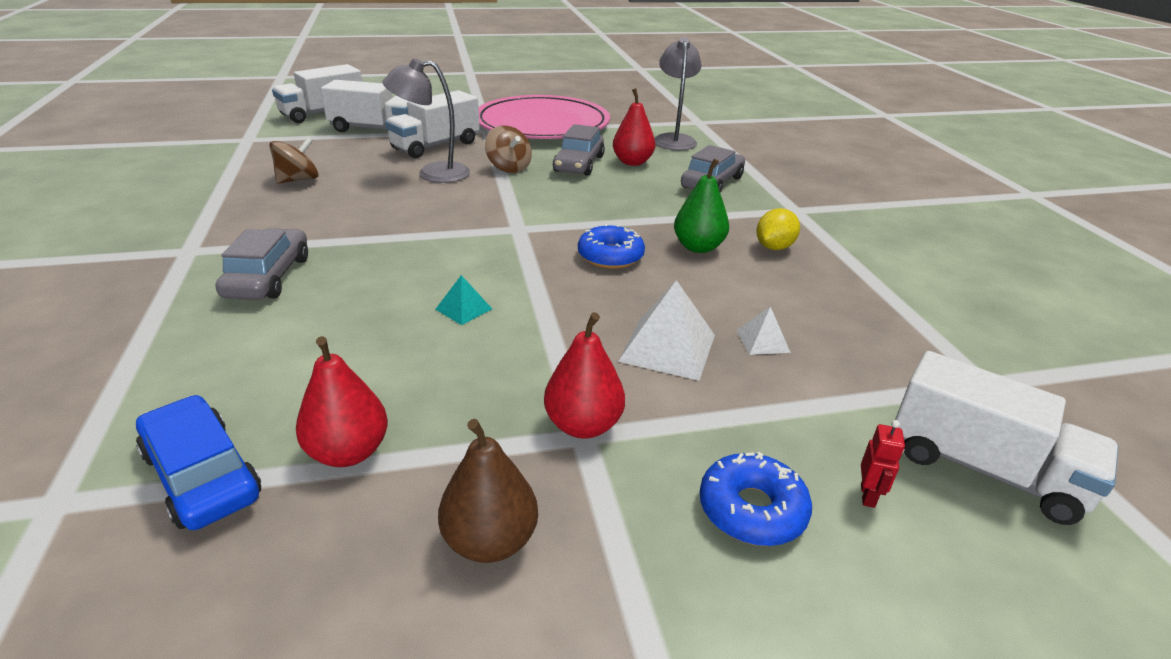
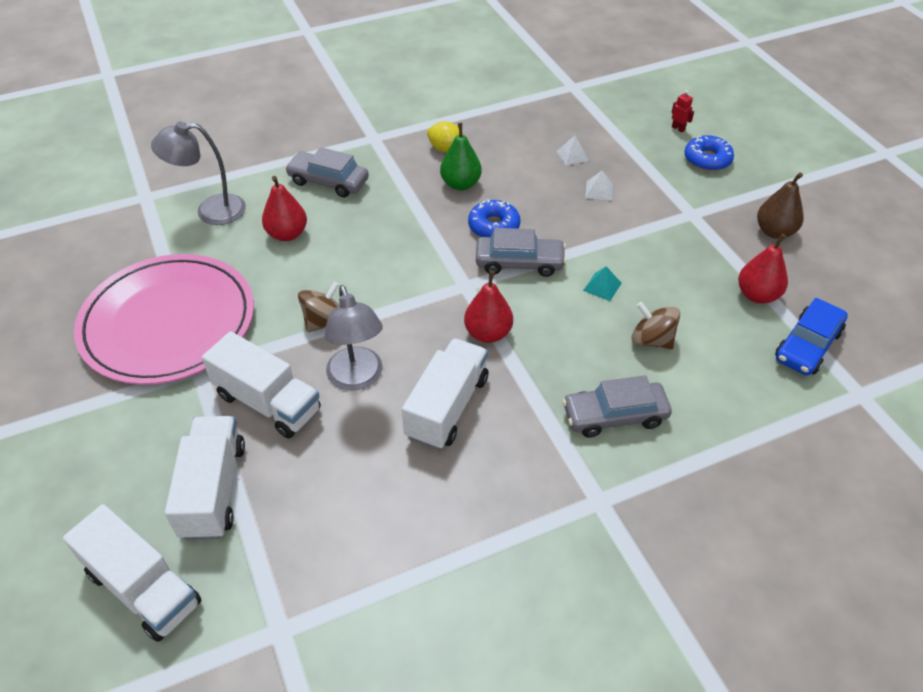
camera: 100 degrees left, 15 degrees up
(298, 180) = (409, 494): brown spinning top -> brown spinning top (652, 340)
(579, 164) = (301, 271): grey car -> grey car (519, 263)
(583, 425) = (685, 214): red pear -> red pear (488, 333)
(667, 348) = (599, 191): white pyramid -> white pyramid, size x0.54
(868, 496) = (678, 128): red robot -> red robot turned 45 degrees clockwise
(983, 468) = (641, 97): white truck -> white truck (447, 407)

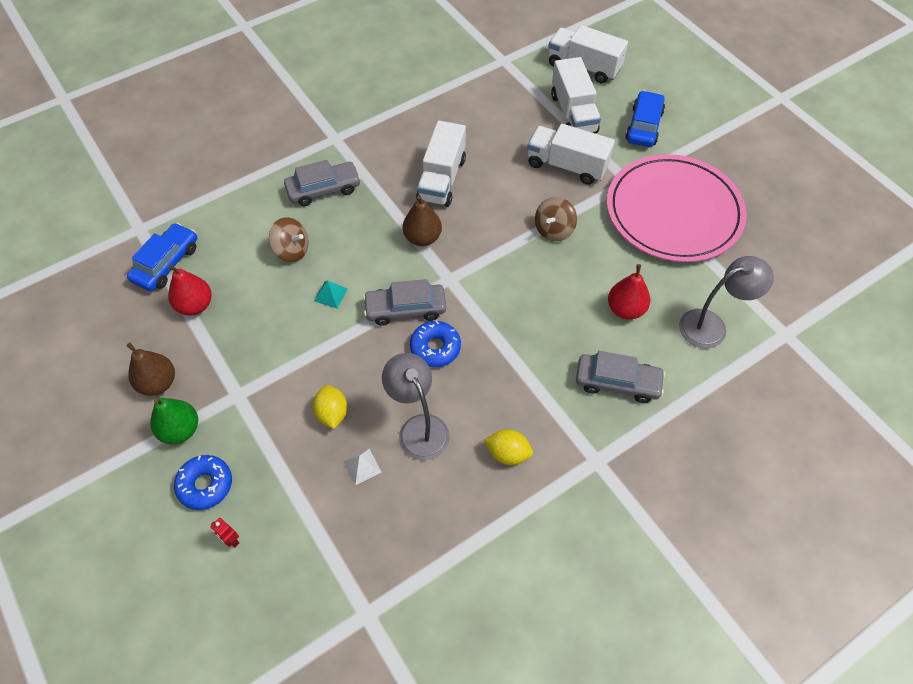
camera: 170 degrees right, 10 degrees up
(121, 450) = (644, 126): none -> blue car
(357, 378) = (511, 190): grey lamp -> grey lamp (418, 427)
(460, 184) = (479, 400): green pear -> green pear (180, 430)
(488, 333) = (422, 238): red pear -> brown pear
(599, 191) = (332, 413): white pyramid -> yellow lemon

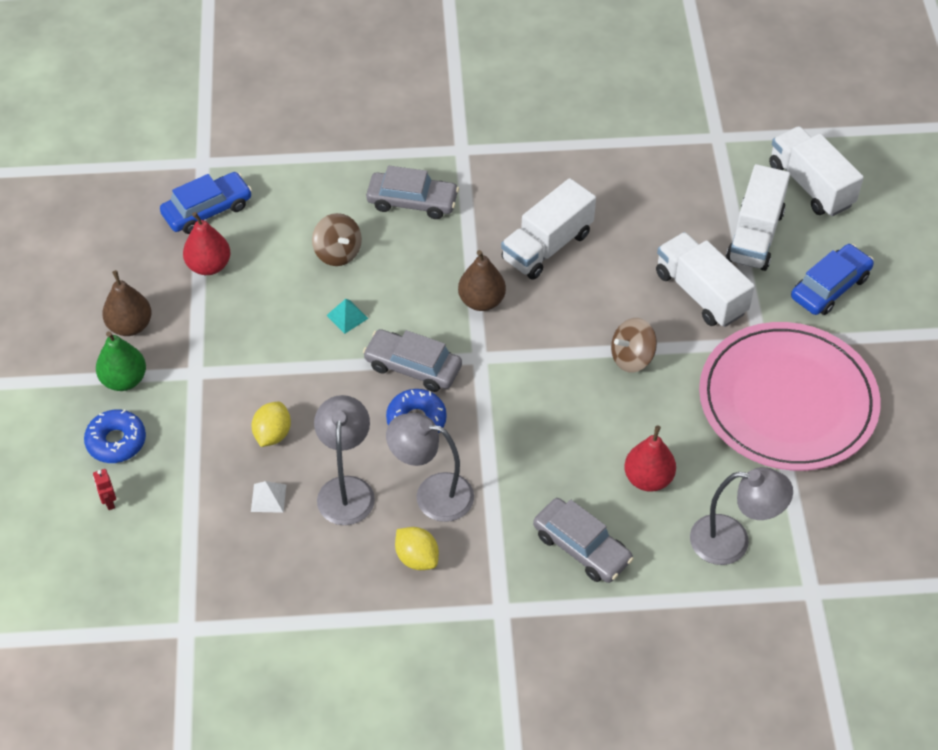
camera: 30 degrees right, 5 degrees down
(485, 398) = (432, 494): none -> grey lamp

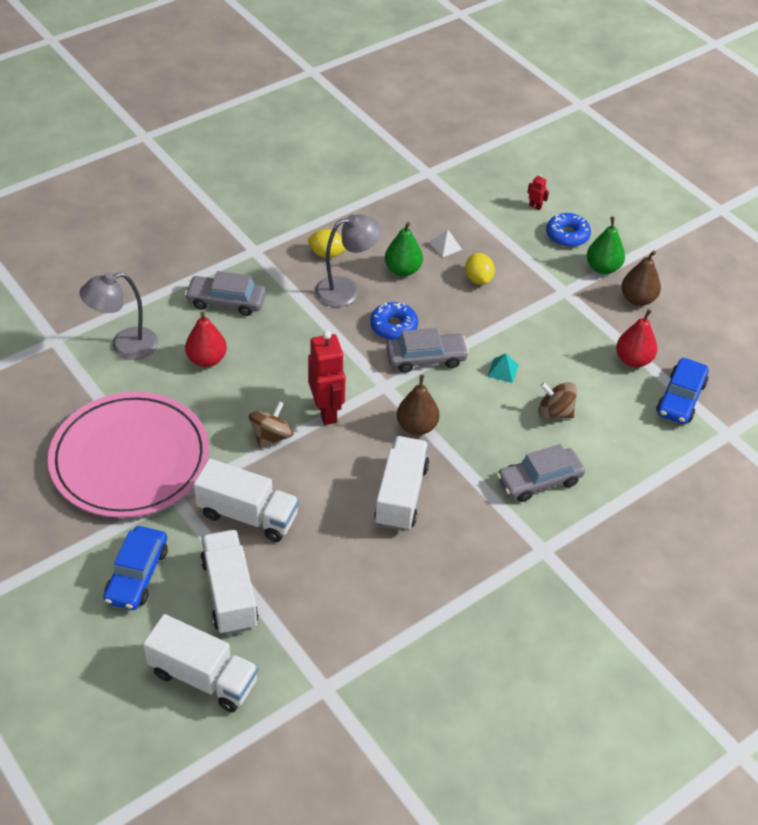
camera: 145 degrees right, 5 degrees down
(346, 489) = (402, 270): grey lamp -> green pear
(558, 358) = (326, 411): none -> red robot

